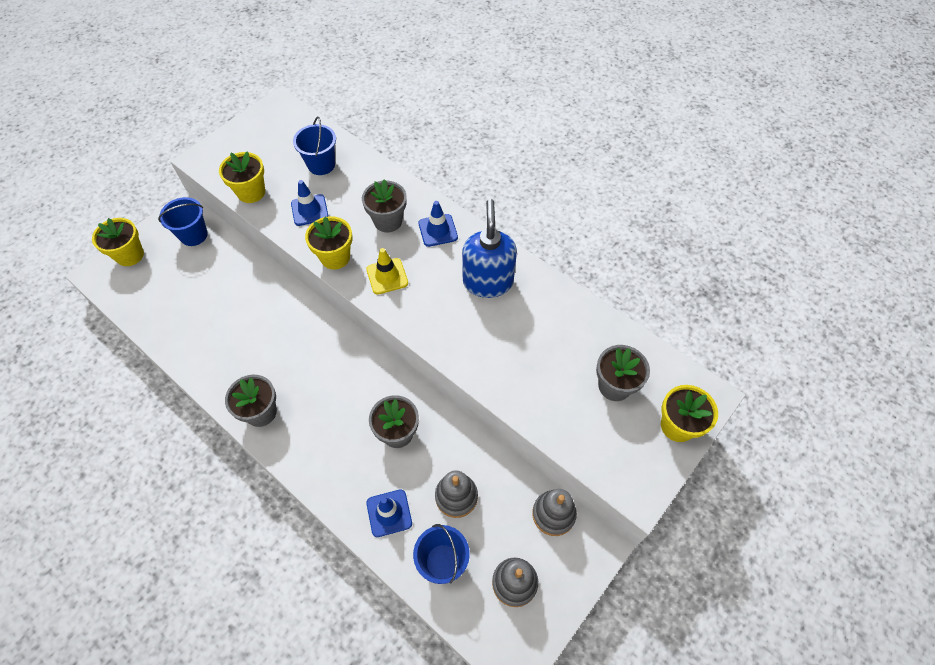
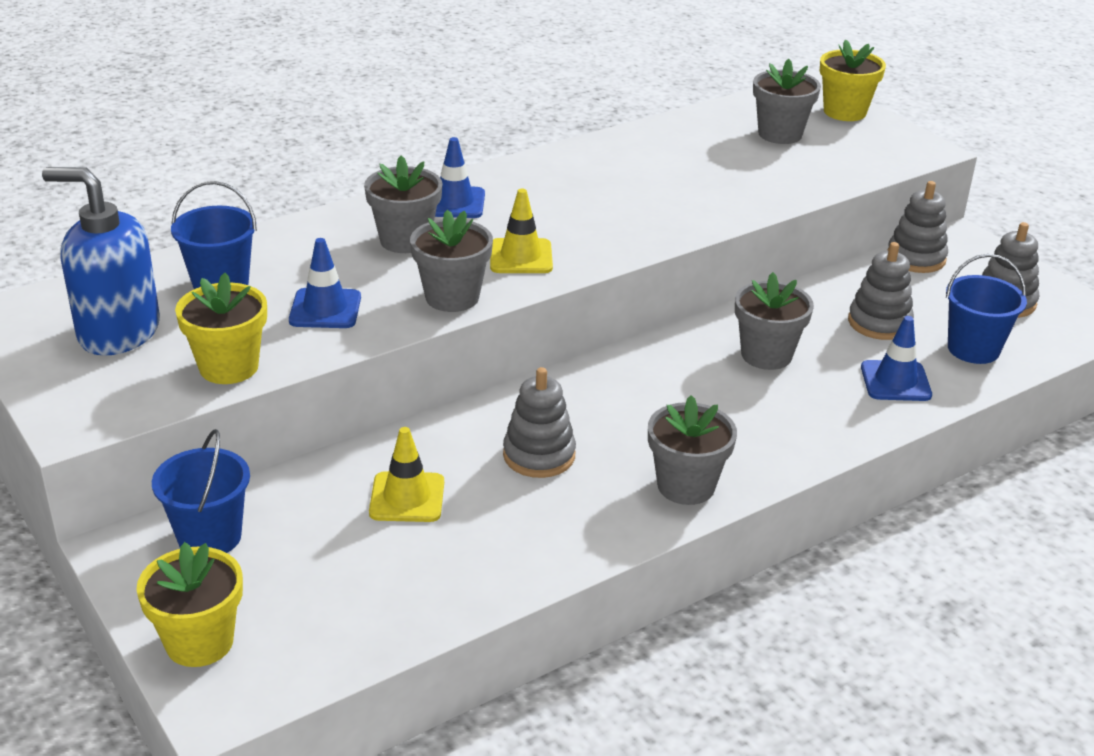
camera: 75 degrees left, 25 degrees down
(231, 295) = (407, 497): none -> yellow traffic cone
(274, 340) = (539, 455): none -> grey stacking toy
(335, 257) = (452, 297): yellow flower pot -> grey flower pot
(488, 281) = (576, 182): blue soap dispenser -> blue soap dispenser (118, 332)

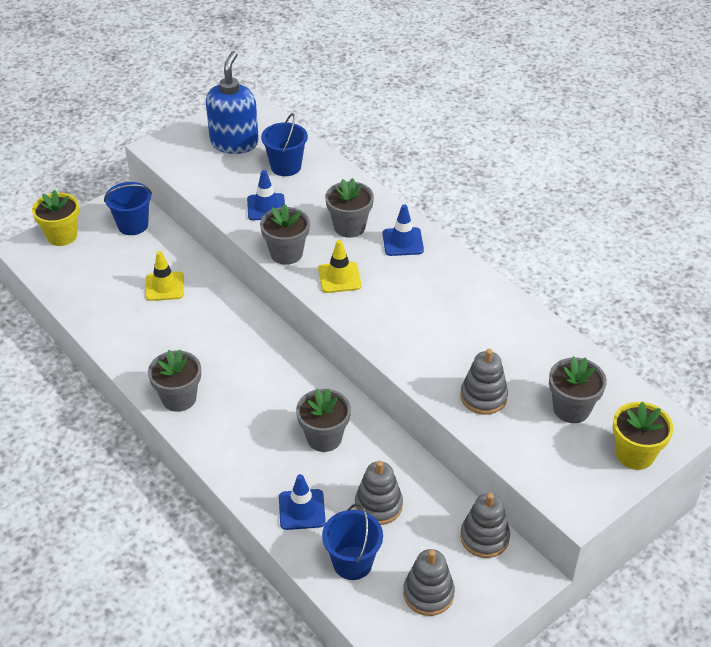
camera: 85 degrees right, 10 degrees up
(229, 367) = (206, 184): yellow flower pot -> none
(539, 455) = (204, 334): grey stacking toy -> grey stacking toy (483, 397)

